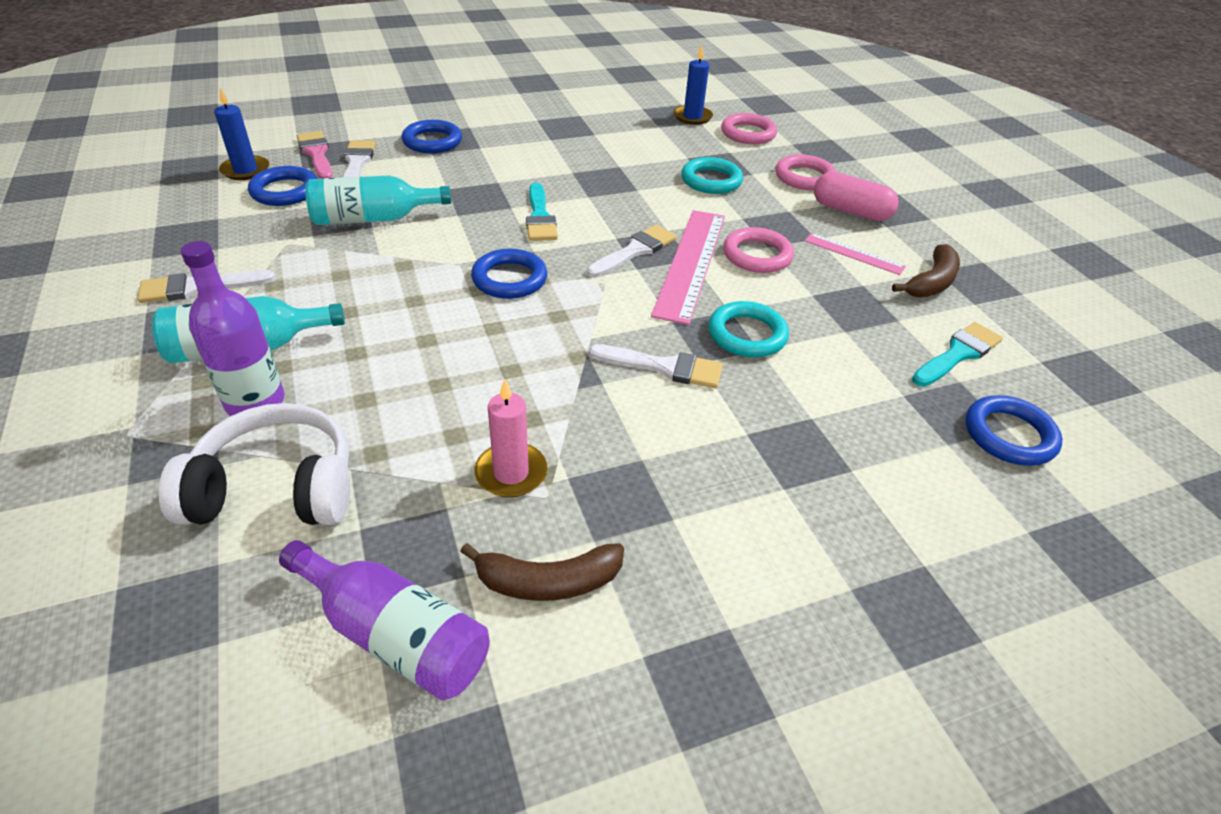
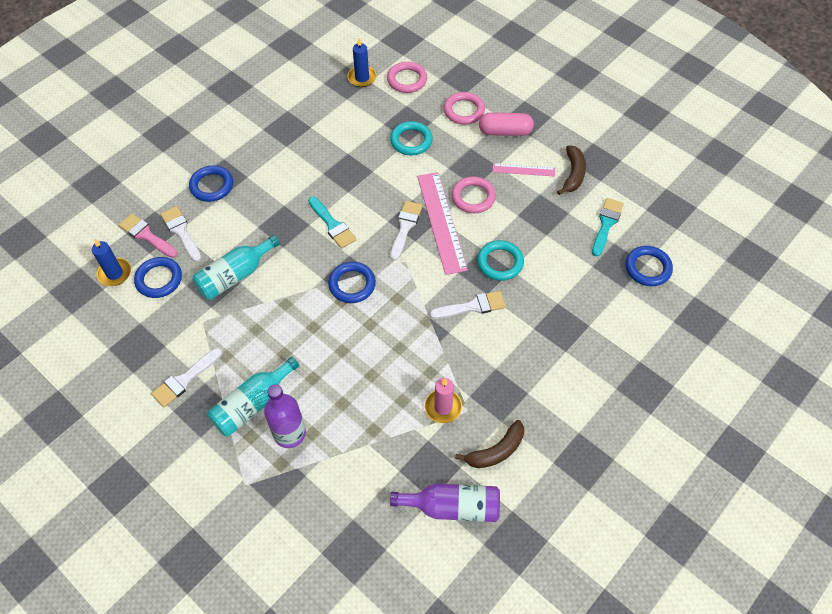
camera: 25 degrees left, 15 degrees up
(276, 489) = (344, 472): white headphones -> none

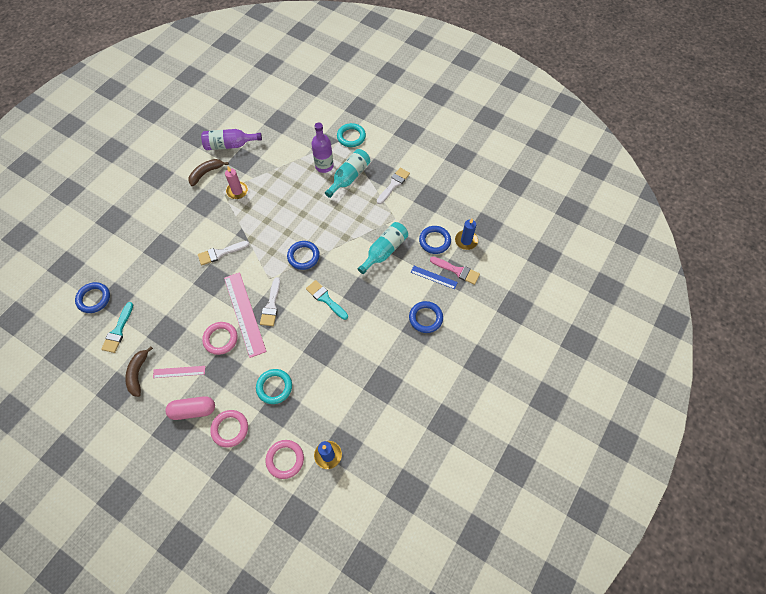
camera: 170 degrees right, 5 degrees up
(181, 232) = (433, 277): white brush -> blue ruler
(500, 262) = (201, 287): turquoise ring -> turquoise ring (351, 137)

